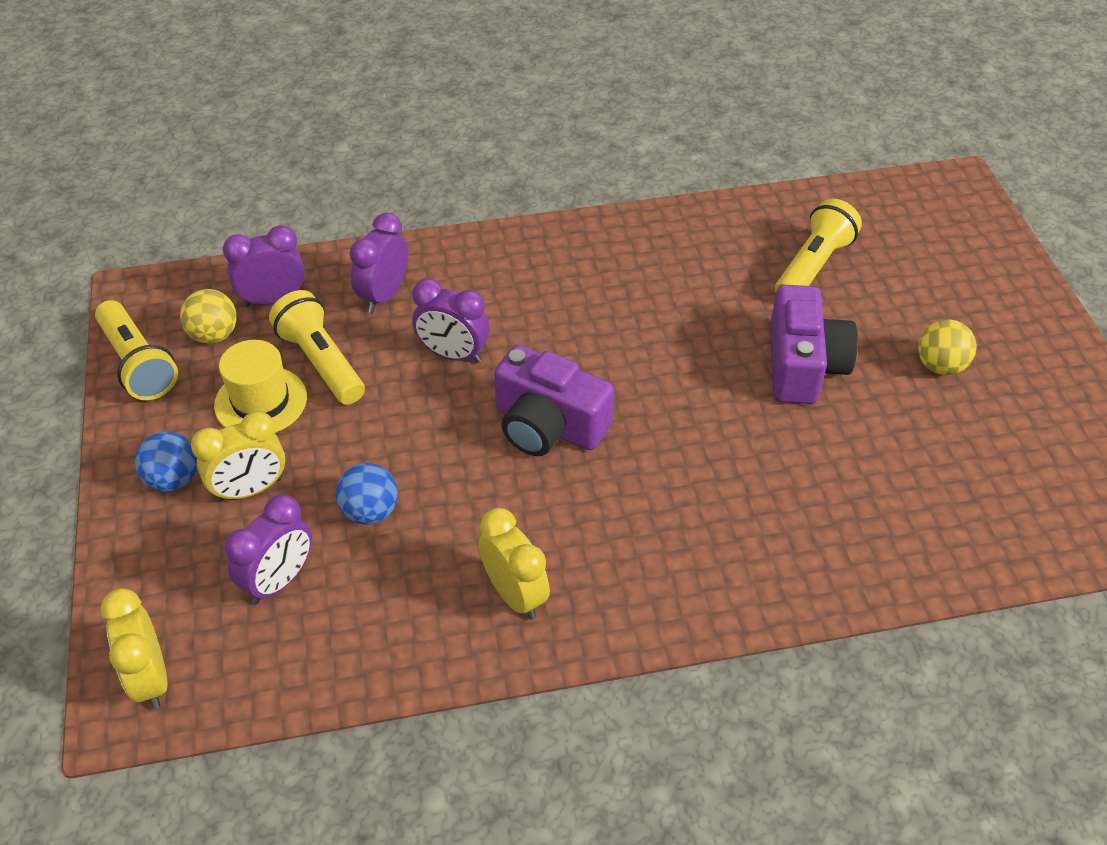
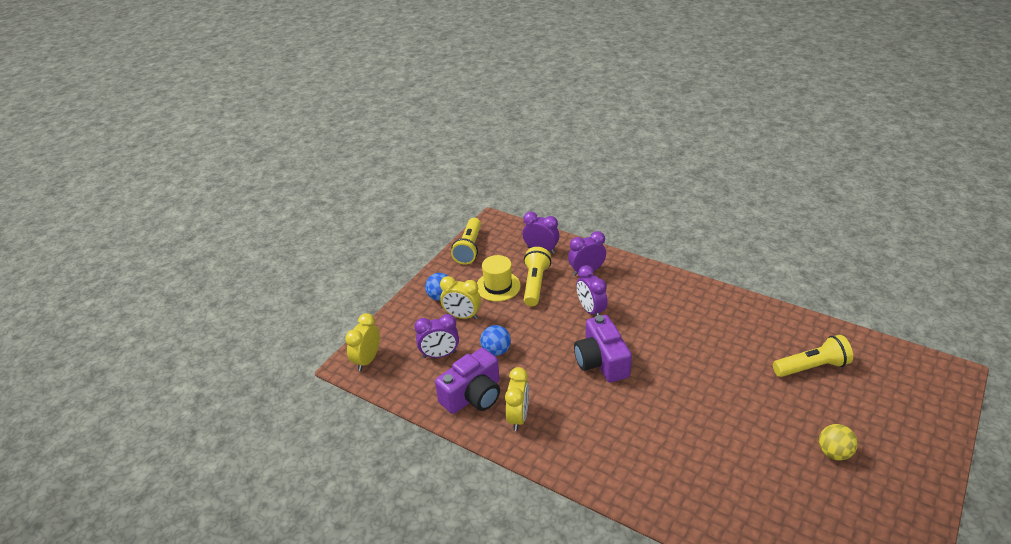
camera: 45 degrees right, 10 degrees down
(214, 335) = (506, 252): yellow ball -> none
(803, 365) = (754, 408): purple camera -> purple camera (473, 395)

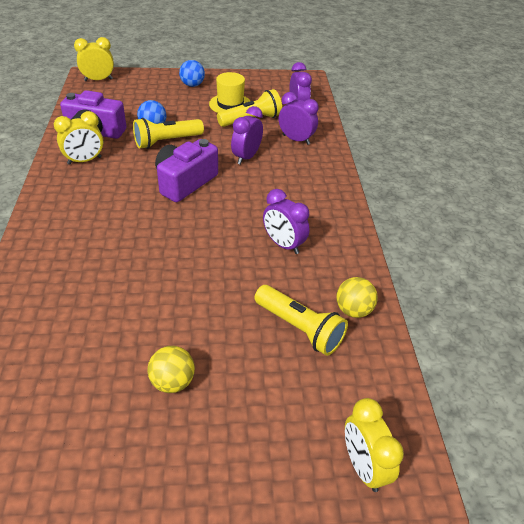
camera: 50 degrees right, 5 degrees up
(439, 355) = (127, 105): purple clock -> purple clock (283, 244)
(462, 316) = (179, 100): yellow clock -> yellow clock (363, 466)
(469, 248) = (262, 78): yellow flashlight -> yellow flashlight (167, 142)
(807, 333) = (353, 310): none -> yellow ball

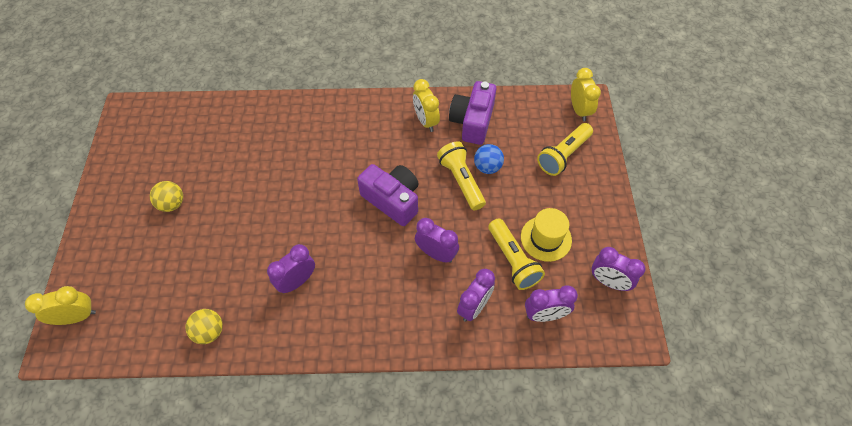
camera: 95 degrees right, 15 degrees up
(192, 85) = (586, 198): blue ball -> none
(267, 83) = (608, 282): none -> purple clock
(299, 328) = (199, 287): yellow flashlight -> yellow flashlight (563, 155)

